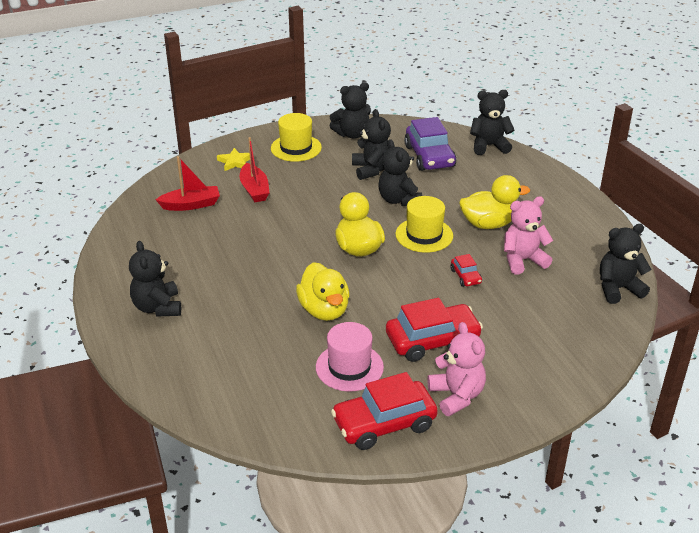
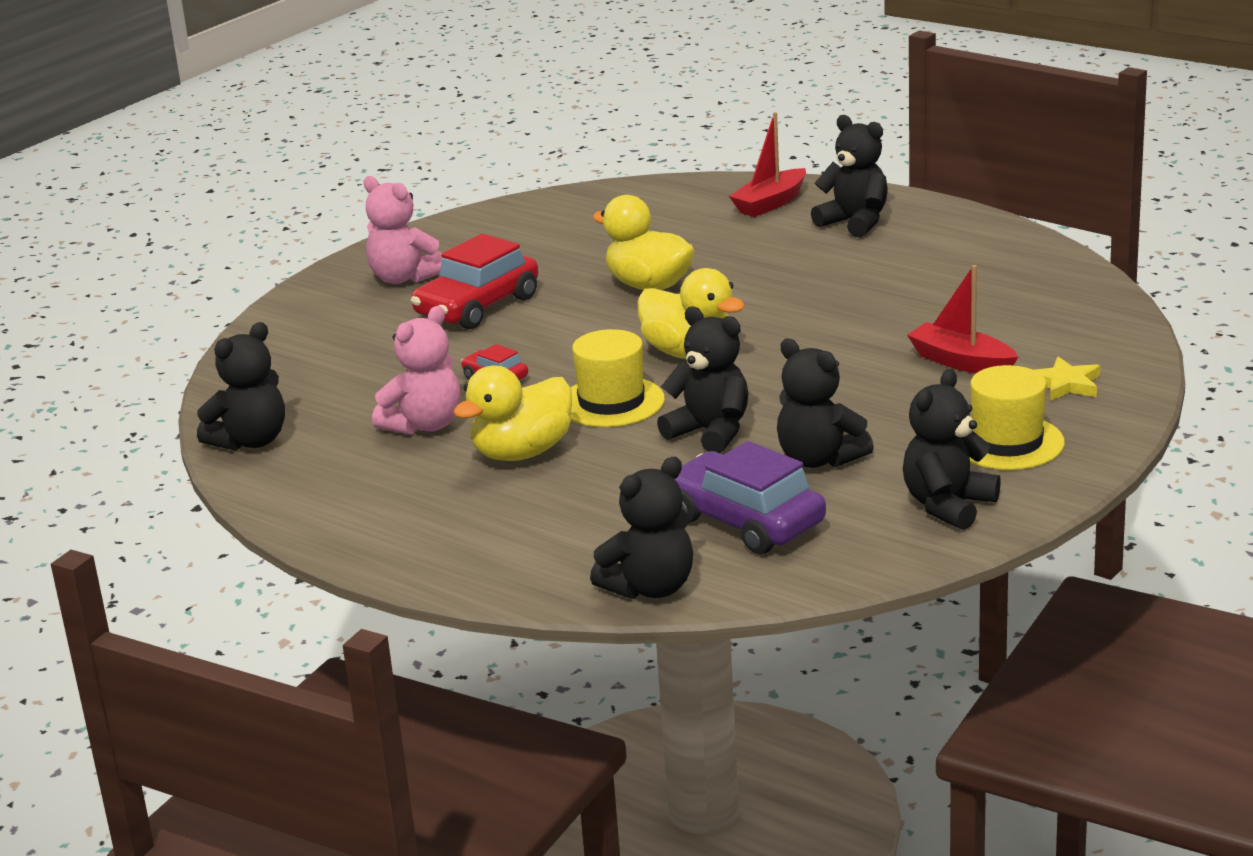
camera: 150 degrees right, 10 degrees down
(191, 205) = (1016, 313): red boat -> red boat (770, 203)
(349, 367) = (554, 257): pink hat -> none
(384, 424) = (466, 237): red car -> none

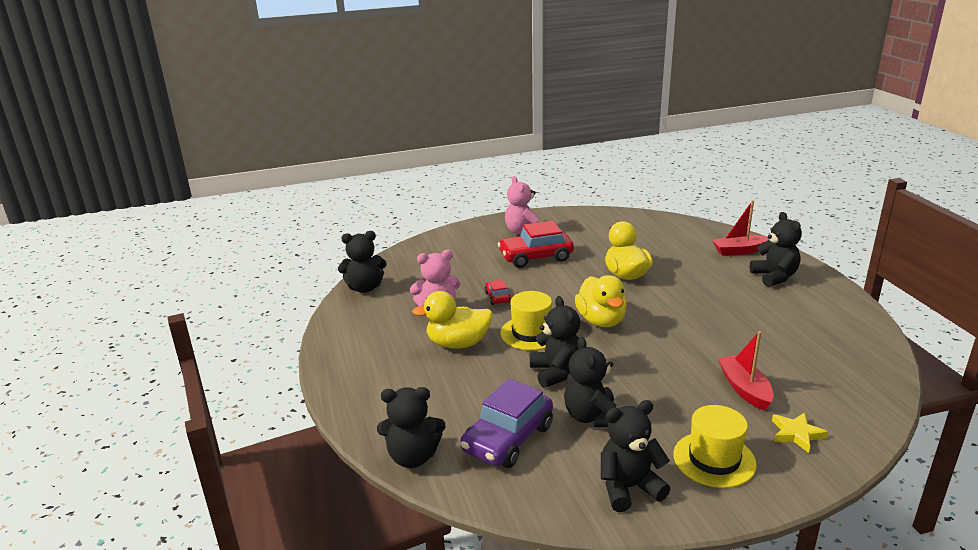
camera: 35 degrees right, 0 degrees up
(745, 521) = (508, 438): purple car -> purple car turned 135 degrees counterclockwise

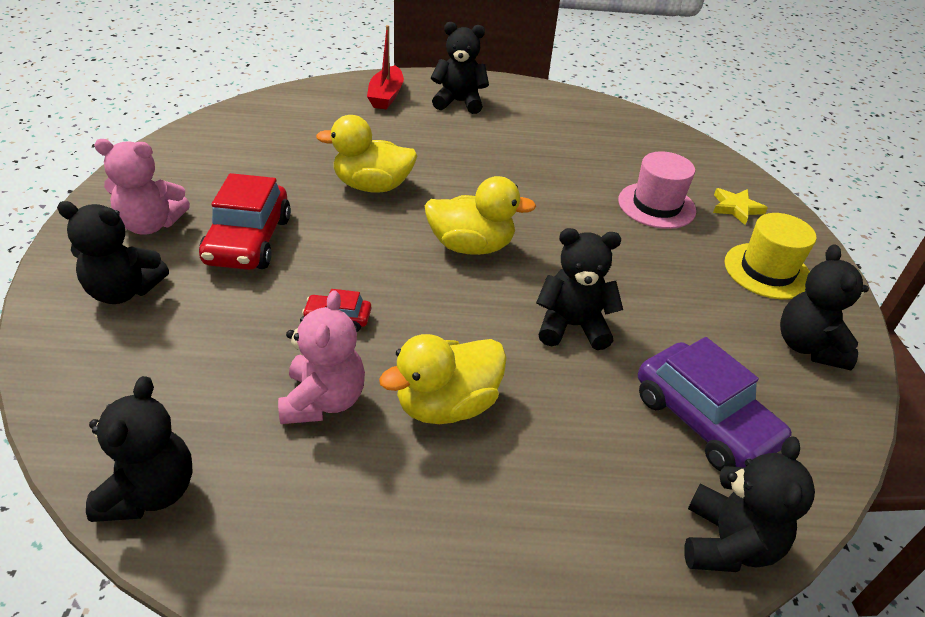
camera: 75 degrees left, 15 degrees up
(458, 343) = (447, 405): yellow duck -> yellow duck turned 45 degrees clockwise
(531, 333) = (463, 317): yellow hat -> none
(592, 417) = (676, 328): black teddy bear -> black teddy bear (124, 291)
(744, 389) = (656, 205): red boat -> pink hat

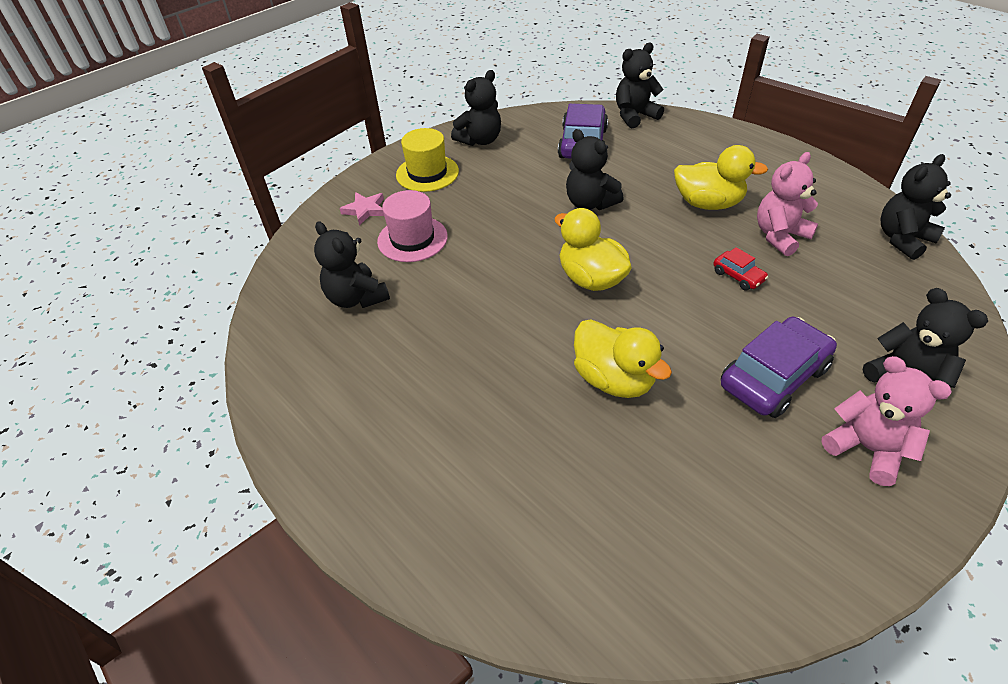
camera: 130 degrees left, 5 degrees up
(248, 241) = (773, 377): red car -> purple car
(386, 96) = (458, 526): red boat -> none
(459, 102) = (391, 455): black teddy bear -> black teddy bear (356, 298)
(736, 208) = (365, 210): yellow star -> pink star

